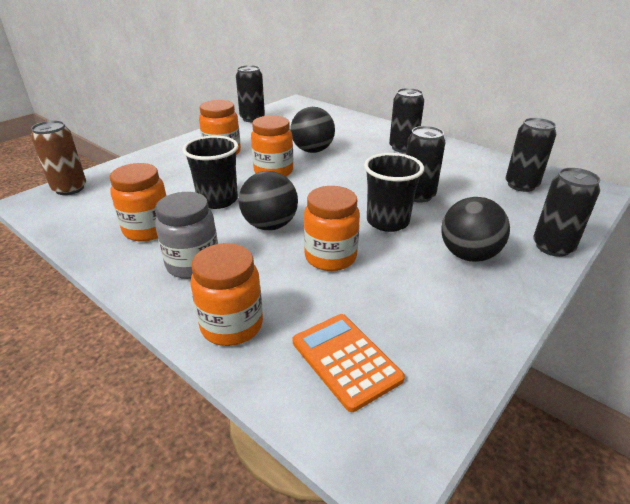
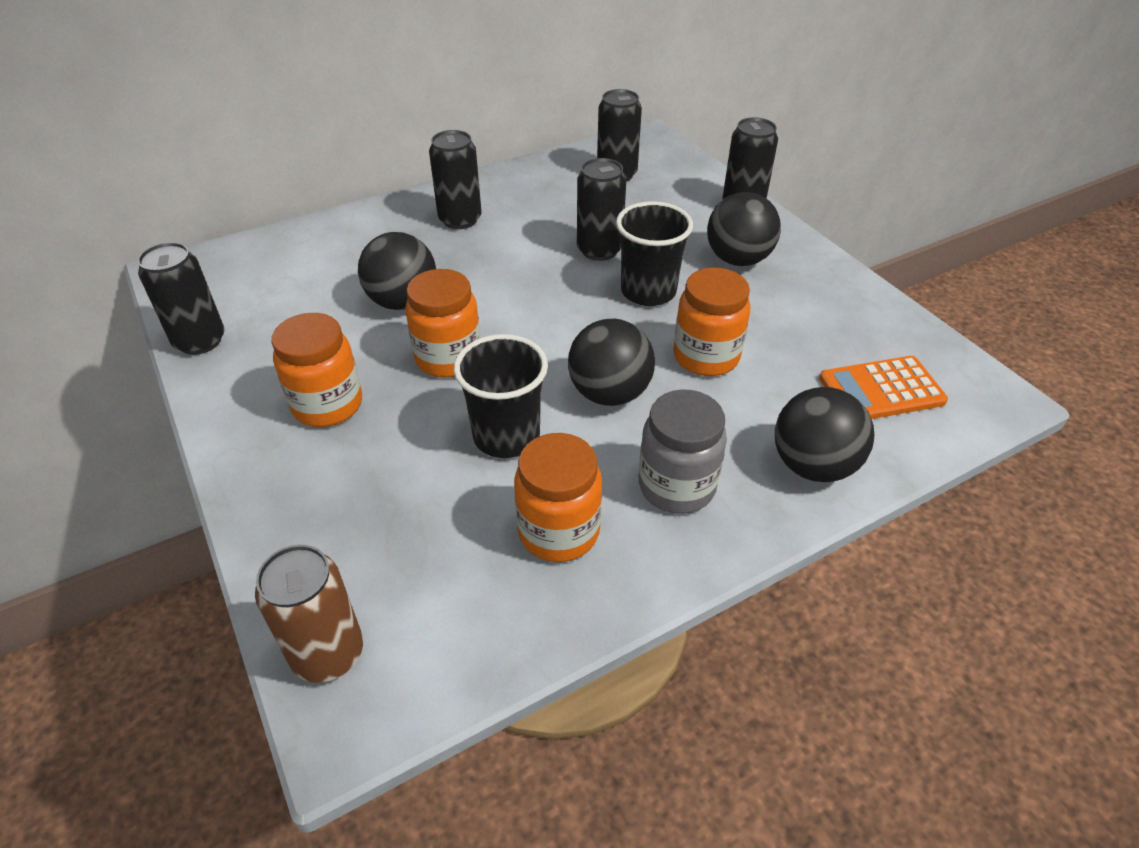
camera: 70 degrees left, 10 degrees up
(232, 325) = (813, 465): orange jar -> black ball

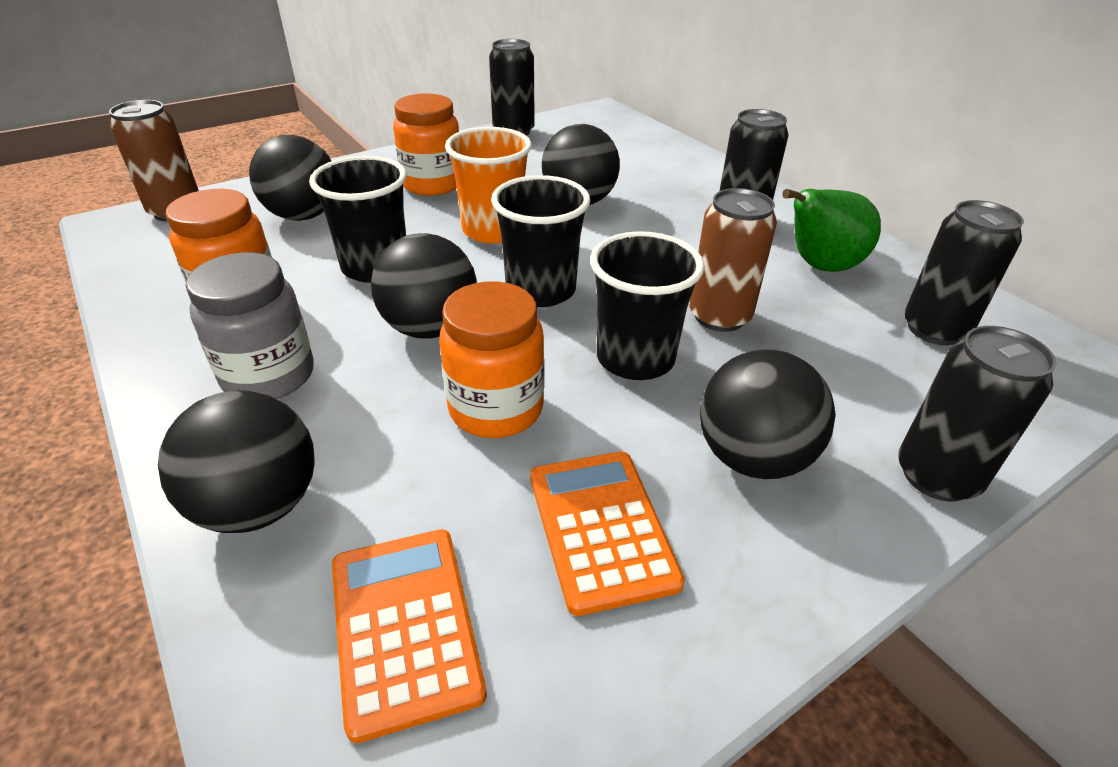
camera: 85 degrees right, 5 degrees down
(377, 510) = (303, 215): none -> black ball
(448, 358) = (493, 230): orange jar -> orange cup
(539, 199) = (819, 267): none -> green pear
(558, 331) = (541, 290): none -> black cup
(599, 250) = (719, 316): black can -> brown can
(800, 318) = (601, 528): none -> orange calculator

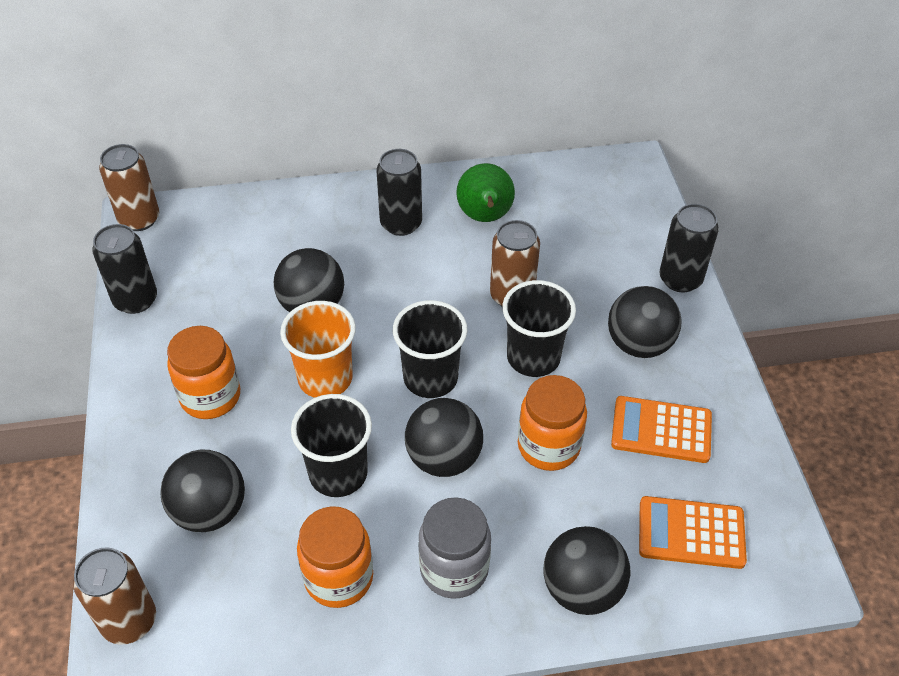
camera: 65 degrees left, 10 degrees up
(599, 112) = (139, 219): none -> brown can
(934, 329) = (574, 206): black can -> none

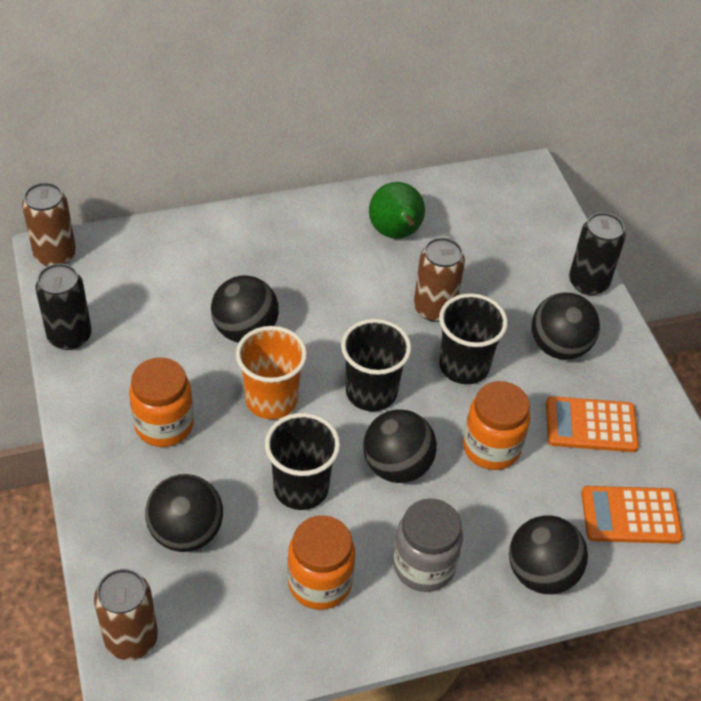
camera: 10 degrees left, 0 degrees up
(401, 223) = (316, 244): black can -> none

